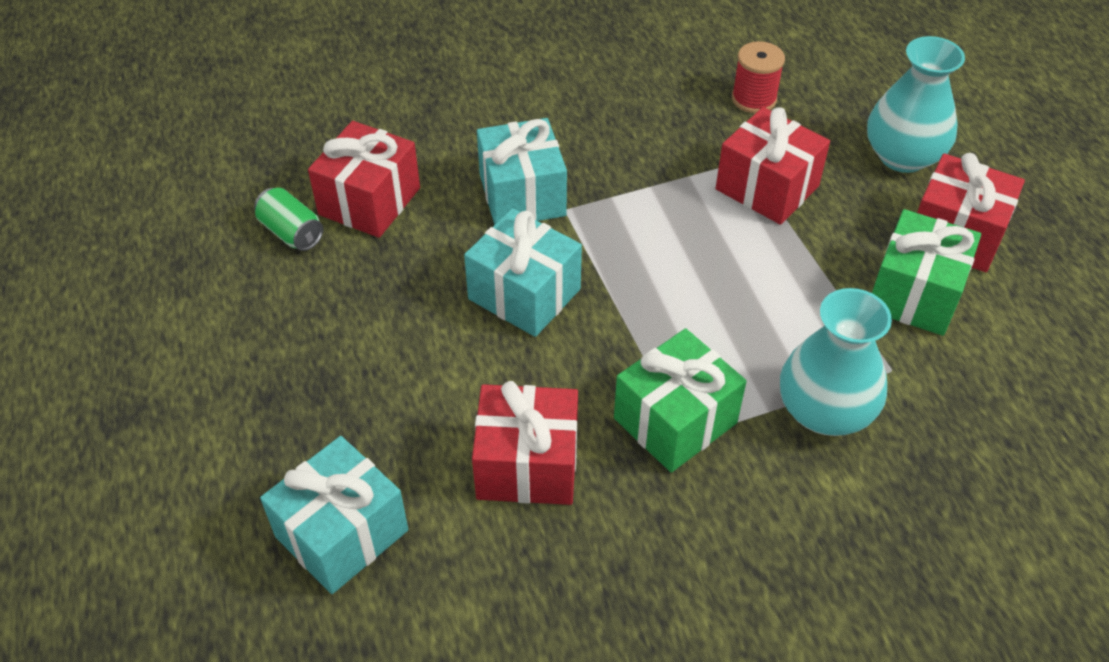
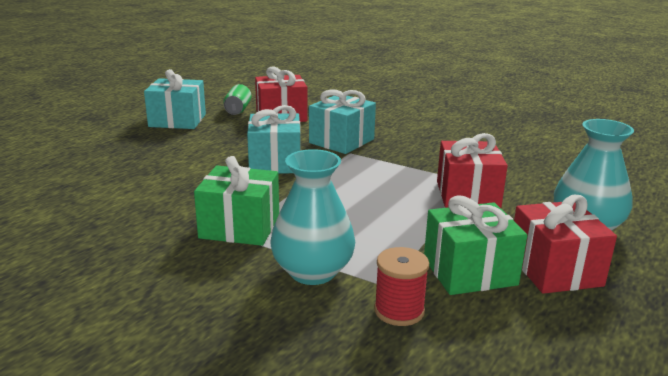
camera: 50 degrees right, 25 degrees down
(342, 533) = (67, 174): turquoise gift -> turquoise gift (177, 120)
(527, 465) = (158, 199): red gift -> none
(754, 99) = (530, 169): red spool -> red spool (399, 311)

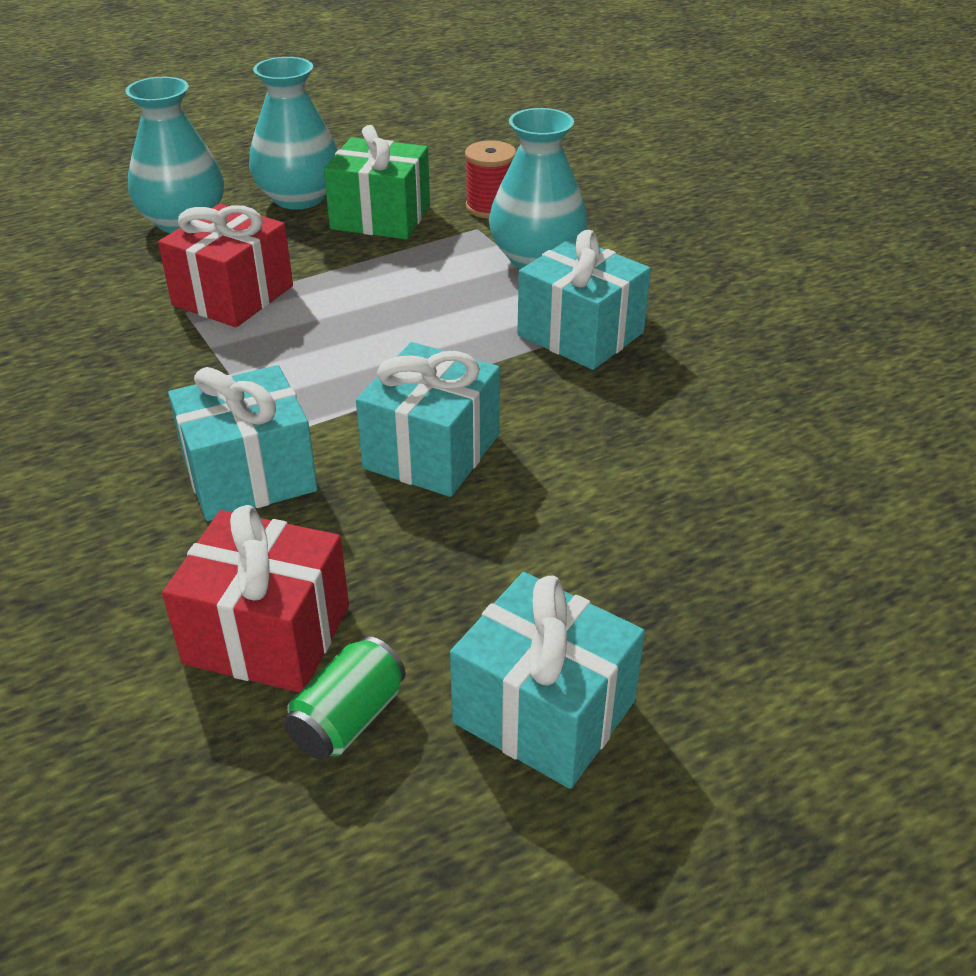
camera: 150 degrees left, 15 degrees up
(240, 227) = (580, 334): green gift -> turquoise gift
(555, 269) = (299, 198): red gift -> turquoise vase

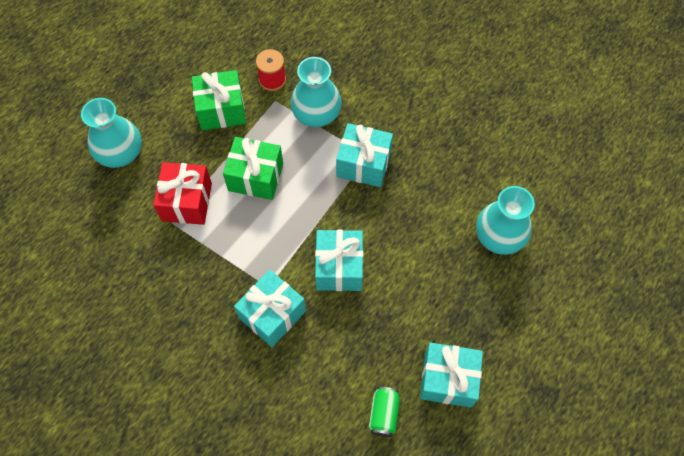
camera: 25 degrees left, 25 degrees up
(267, 634) = (332, 391): red gift -> none
(299, 198) = (168, 109): turquoise vase -> turquoise vase (499, 236)
(372, 299) = (255, 177): none -> green gift

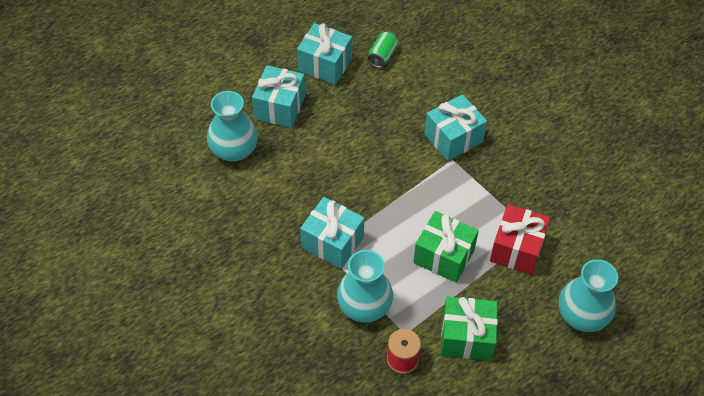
camera: 165 degrees left, 10 degrees down
(339, 267) = (385, 159): turquoise gift -> turquoise gift (280, 107)

